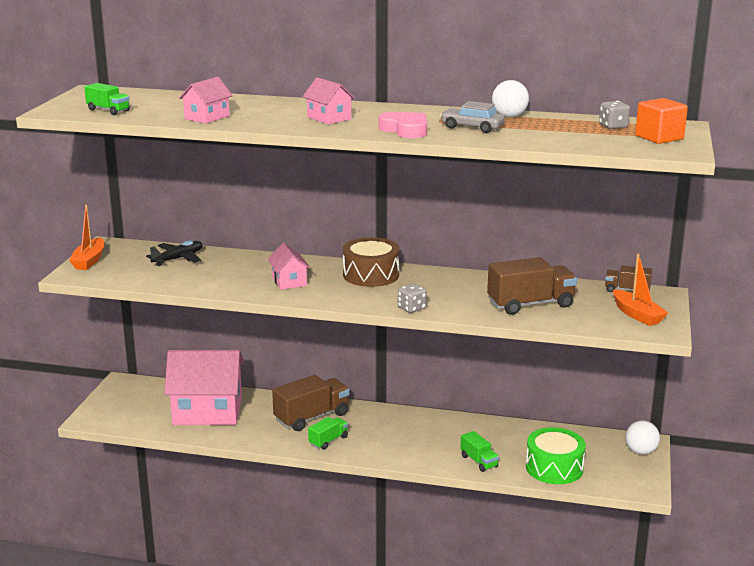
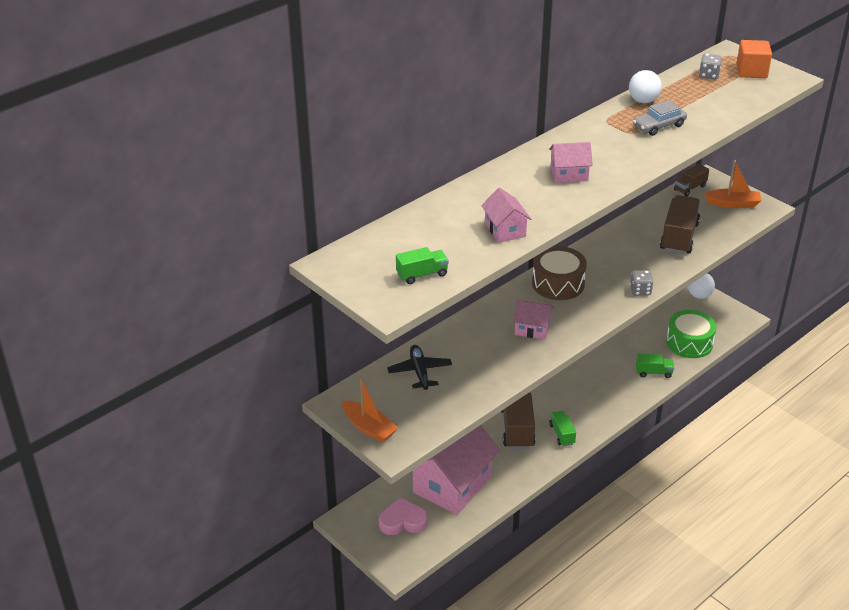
camera: 55 degrees left, 15 degrees up
(405, 130) = (639, 154): pink heart -> pink heart (403, 521)

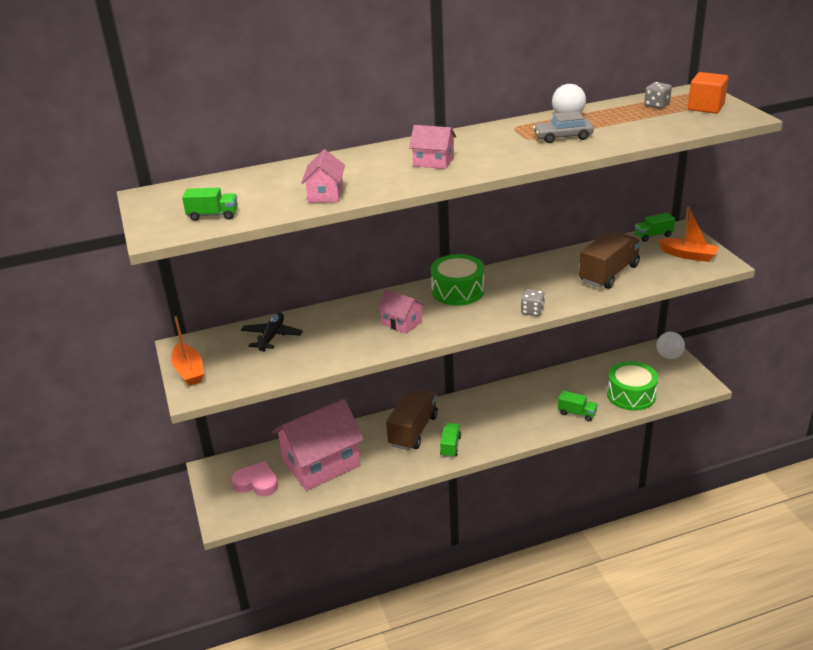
camera: 25 degrees right, 5 degrees down
(558, 283) = (457, 291): brown drum -> green drum
(690, 188) = (653, 236): brown truck -> green truck

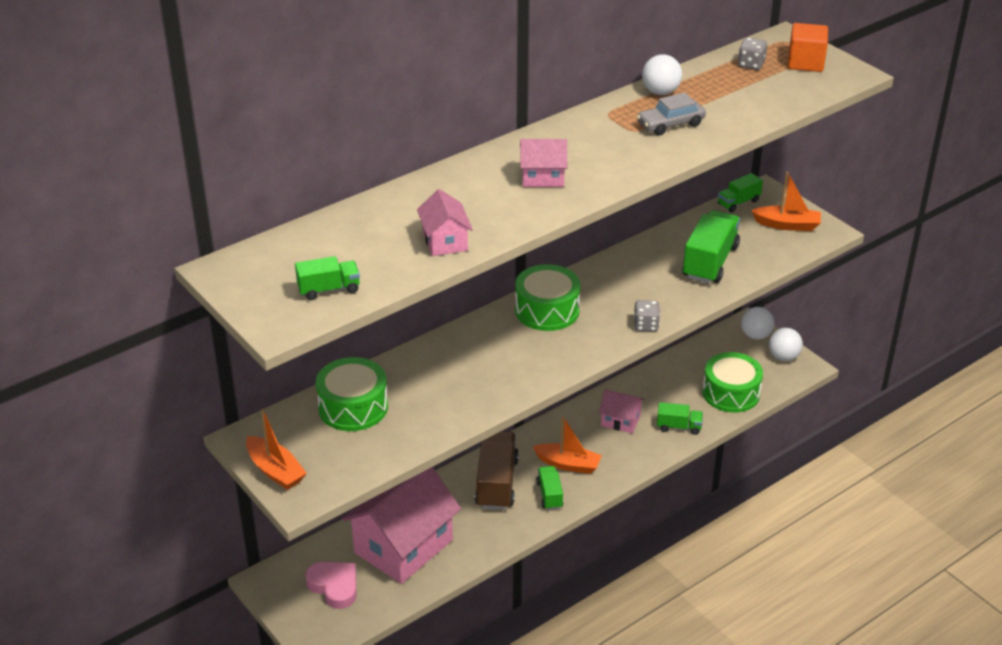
camera: 20 degrees left, 5 degrees up
(257, 483) = (334, 586): pink heart -> pink heart turned 45 degrees clockwise
(272, 336) = (353, 407): black plane -> green drum
(401, 323) = (502, 364): pink house -> pink house (620, 421)
(475, 426) = (568, 464): none -> orange boat
(609, 274) = (710, 262): brown truck -> green truck
(687, 375) = (783, 357): none -> white ball

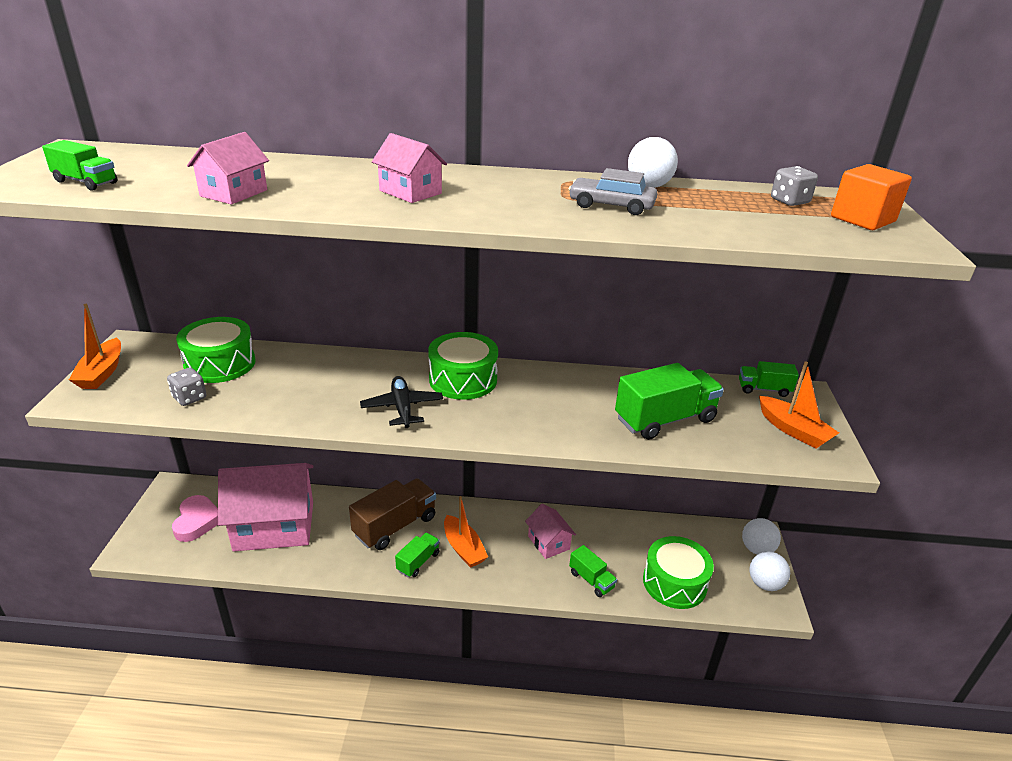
camera: 40 degrees right, 5 degrees down
(542, 356) = (402, 408): none -> black plane
(646, 325) = (525, 435): grey dice -> grey dice (189, 398)

